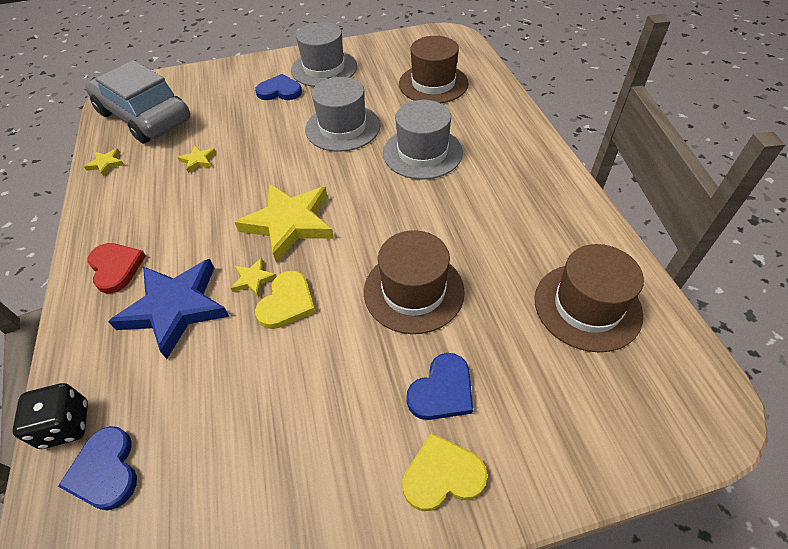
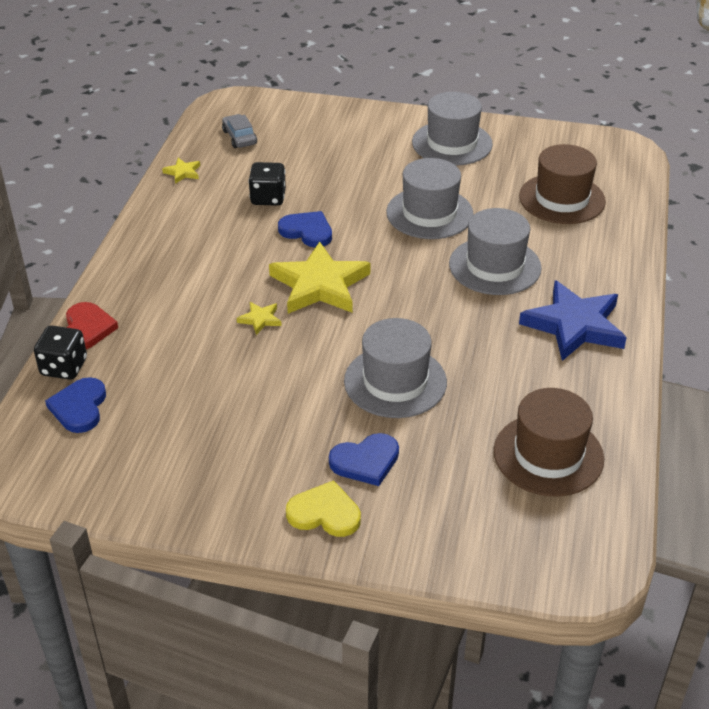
camera: 25 degrees right, 10 degrees down
(116, 268) = (150, 267): red heart -> red heart (87, 329)
(144, 117) = (239, 137): grey car -> grey car, size x0.40
(175, 308) = (183, 317): blue star -> blue star (574, 325)
(198, 160) = (268, 198): yellow star -> black dice
(280, 91) = (388, 153): blue heart -> blue heart (307, 231)
(287, 302) = (278, 348): yellow heart -> none
(413, 291) = (395, 381): brown hat -> grey hat

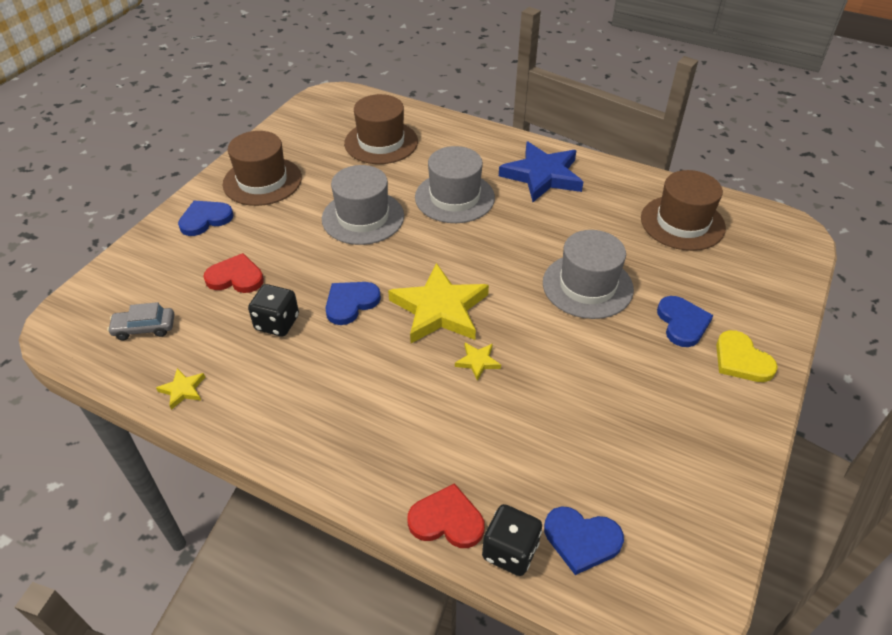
camera: 75 degrees left, 5 degrees up
(314, 163) = (236, 277): none -> red heart
(324, 513) = (741, 360): yellow heart -> yellow heart turned 60 degrees counterclockwise
(381, 128) = (205, 219): none -> blue heart
(452, 143) = (262, 181): grey hat -> brown hat

